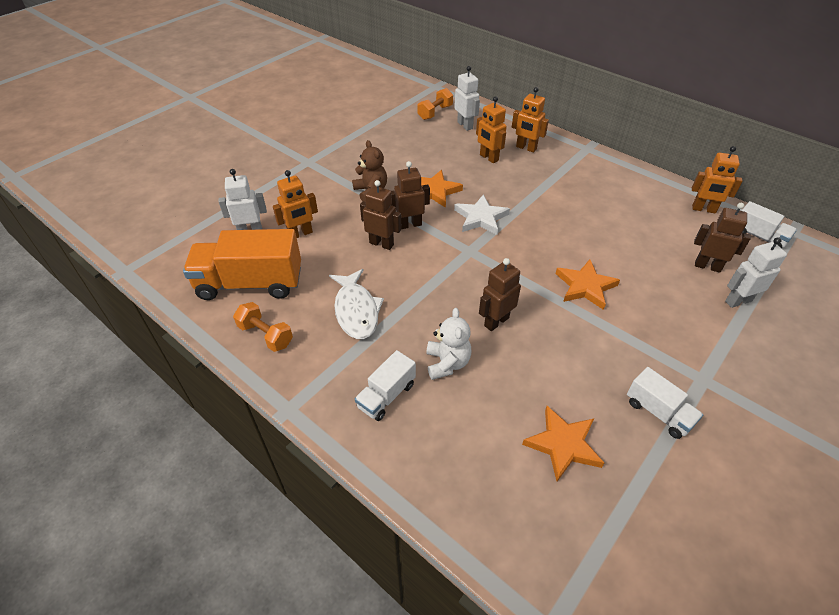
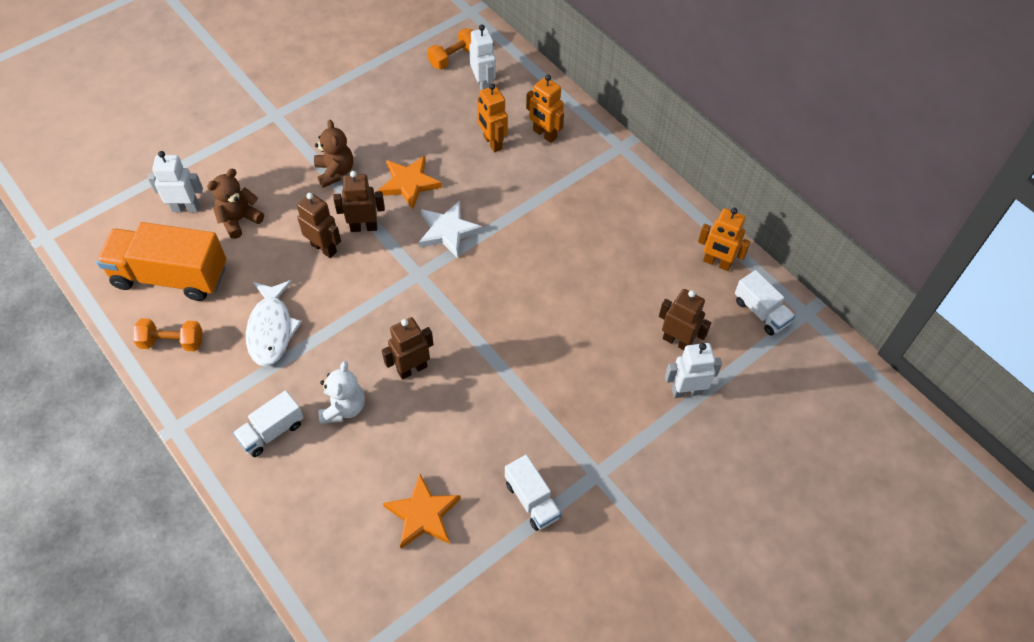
camera: 10 degrees right, 10 degrees up
(266, 335) = (172, 342): orange dumbbell -> orange dumbbell turned 45 degrees counterclockwise
(300, 234) = (239, 220): orange robot -> brown teddy bear
(585, 286) = (526, 343): orange star -> none

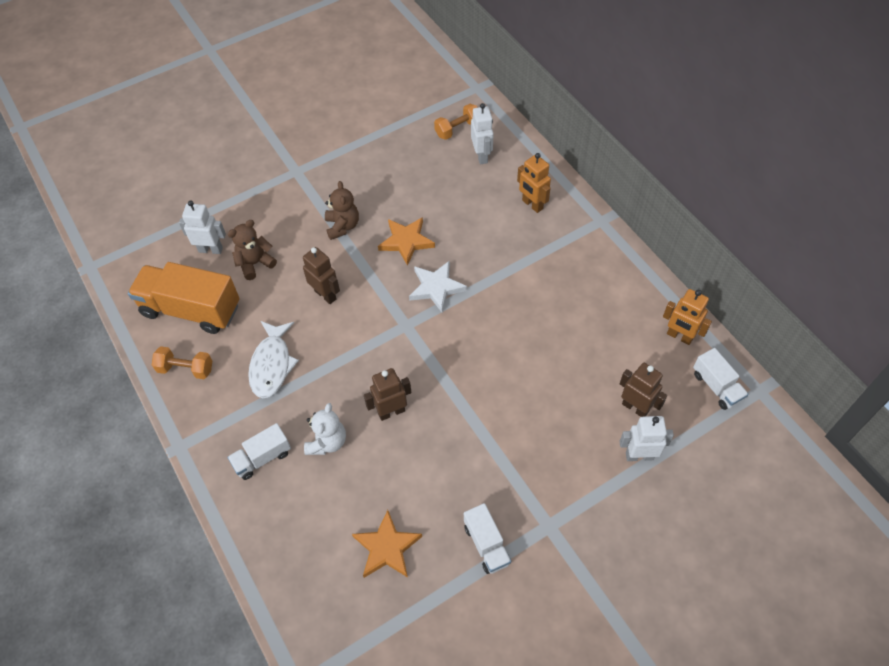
camera: 10 degrees right, 0 degrees up
(364, 227) = (362, 278): brown robot -> none
(492, 143) = (484, 209): orange robot -> none

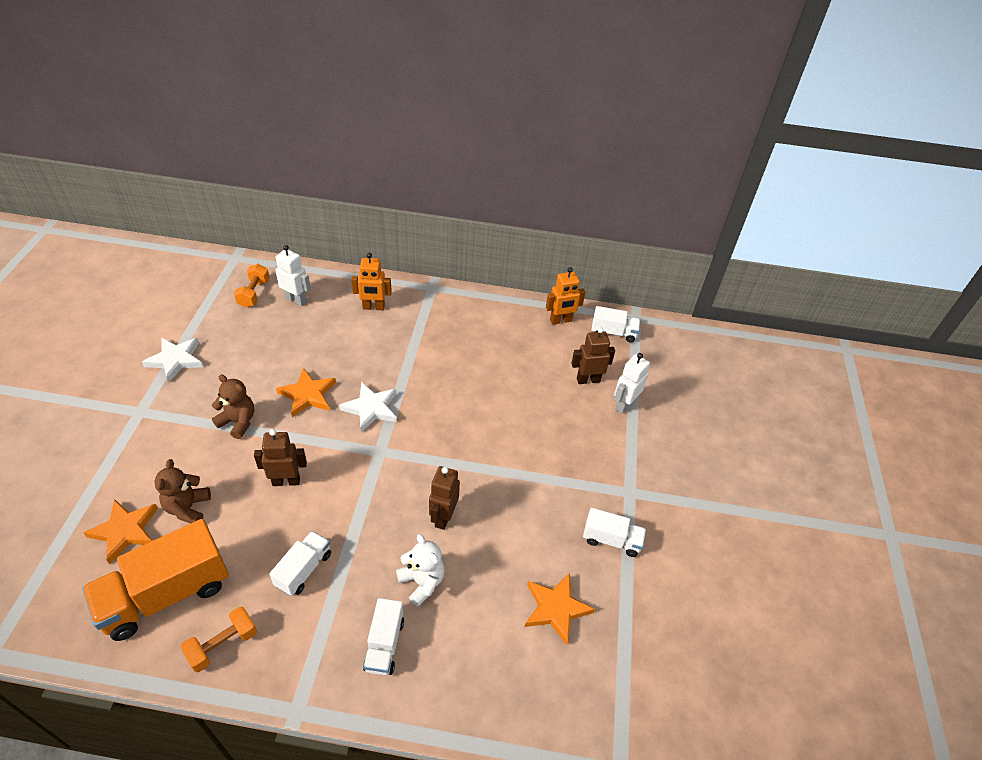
camera: 55 degrees left, 10 degrees down
(211, 249) = (125, 531): white robot -> orange star
(272, 365) = (304, 570): white fish -> white truck
(353, 148) = (175, 360): none -> white star

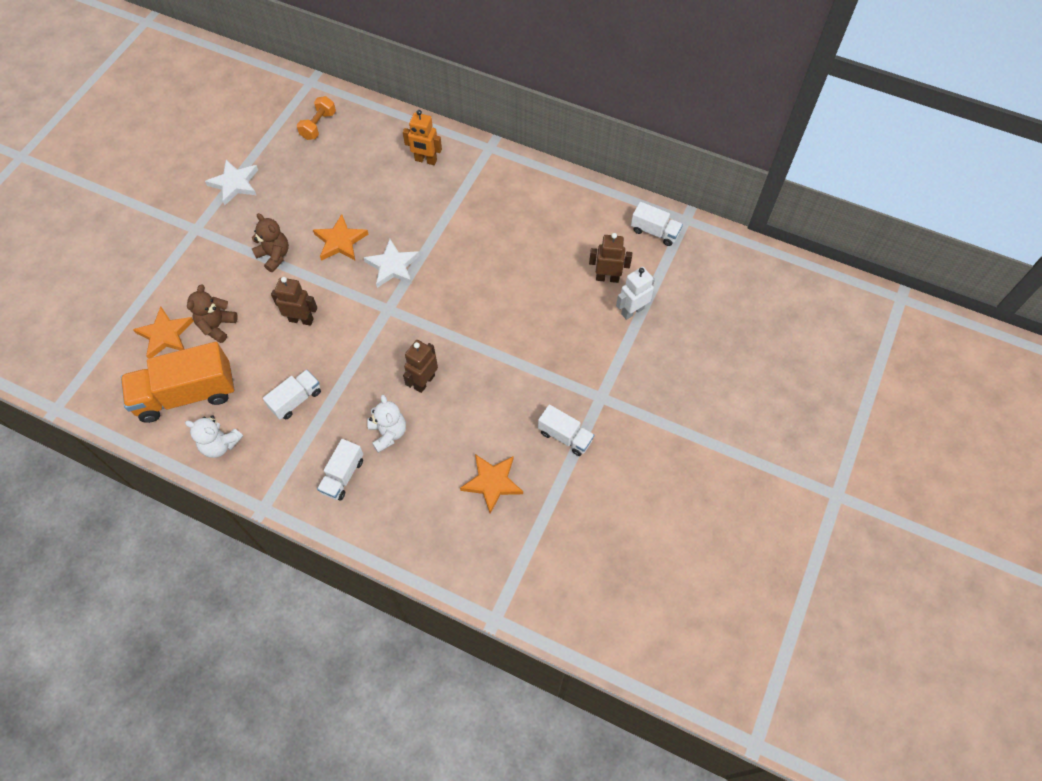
camera: 20 degrees right, 15 degrees up
(223, 645) = (220, 444): orange dumbbell -> white teddy bear
(296, 300) = (355, 139): white robot -> none
(561, 321) = (605, 208): orange robot -> none

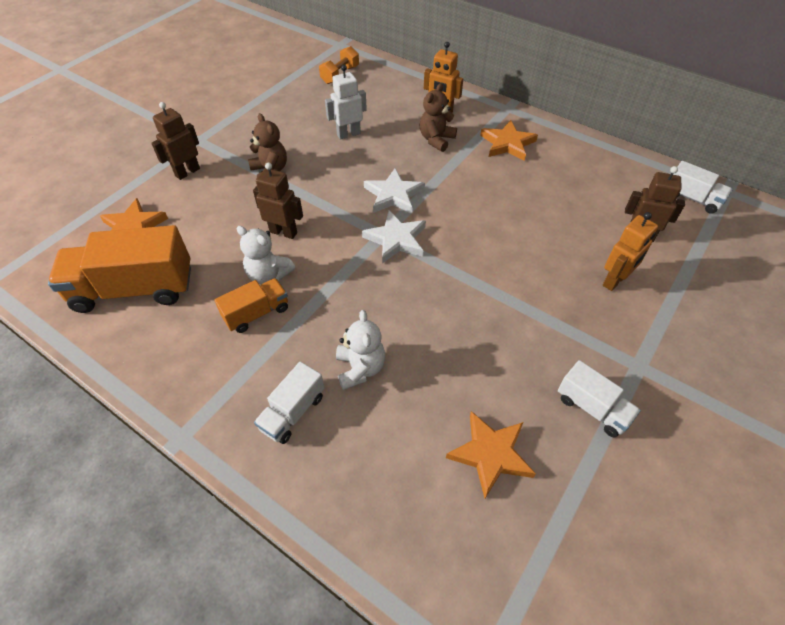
camera: 10 degrees right, 10 degrees down
(217, 326) = (191, 226): brown teddy bear -> brown teddy bear (436, 140)
(220, 444) = (153, 350): white teddy bear -> white teddy bear (268, 274)
(235, 184) = (248, 109): white star -> white star (396, 239)
(296, 400) = (256, 313): white truck -> orange truck
(340, 241) = (342, 167): orange star -> orange star (507, 143)
(424, 382) = (413, 315): brown robot -> brown robot (187, 172)
(585, 325) = (614, 281): none -> orange robot
(632, 311) = (673, 273): white robot -> white robot (348, 134)

